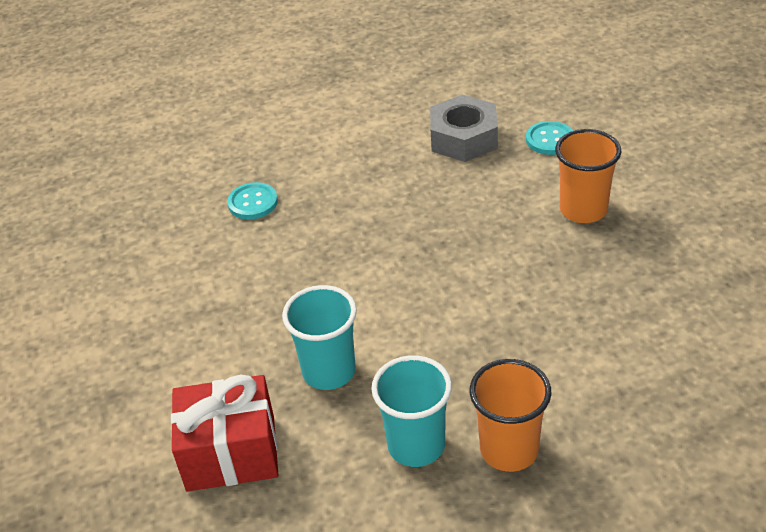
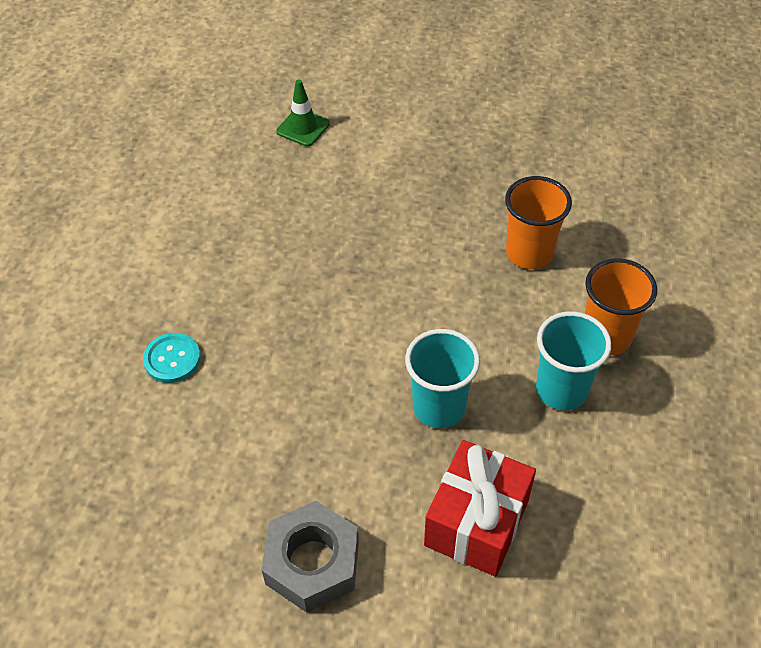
camera: 60 degrees left, 10 degrees up
(464, 138) = (244, 174): grey nut -> grey nut (312, 562)
(550, 139) = (303, 128): turquoise button -> green traffic cone
(583, 210) = (402, 157): orange cup -> orange cup (529, 253)

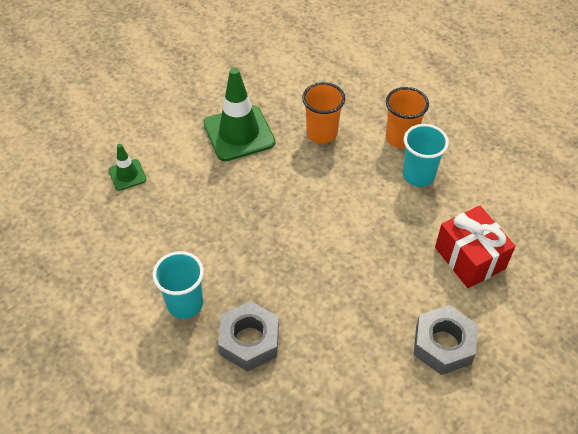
camera: 55 degrees left, 0 degrees up
(172, 359) = (249, 341): turquoise button -> grey nut
(439, 407) = (388, 231): turquoise cup -> turquoise cup (185, 304)
(451, 179) = (239, 133): none -> green traffic cone

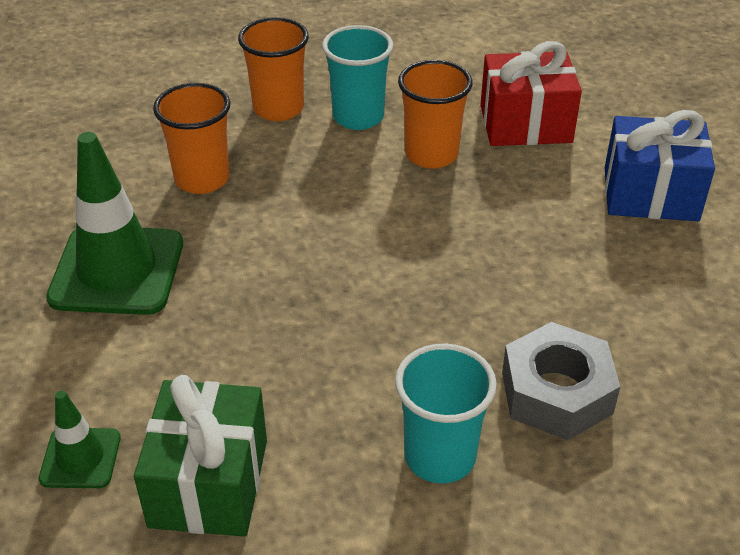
camera: 65 degrees left, 10 degrees down
(133, 223) = (209, 483): none -> green gift
(407, 221) = (431, 154): none -> orange cup
(443, 344) = (650, 194): grey nut -> blue gift

